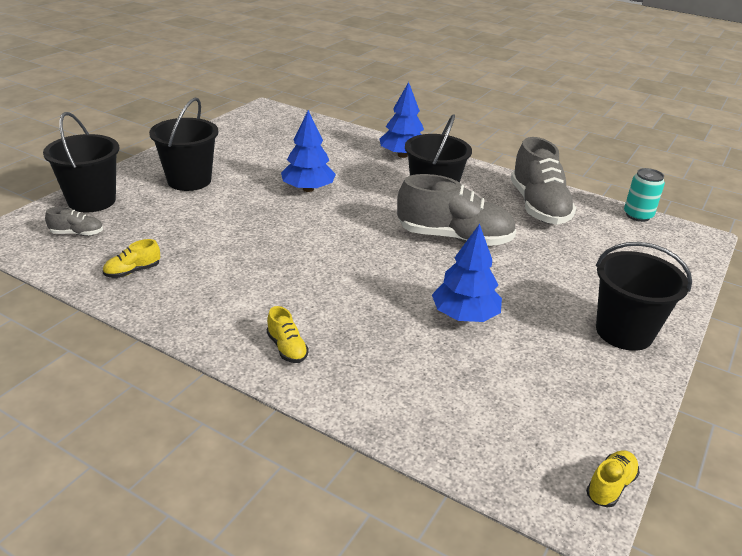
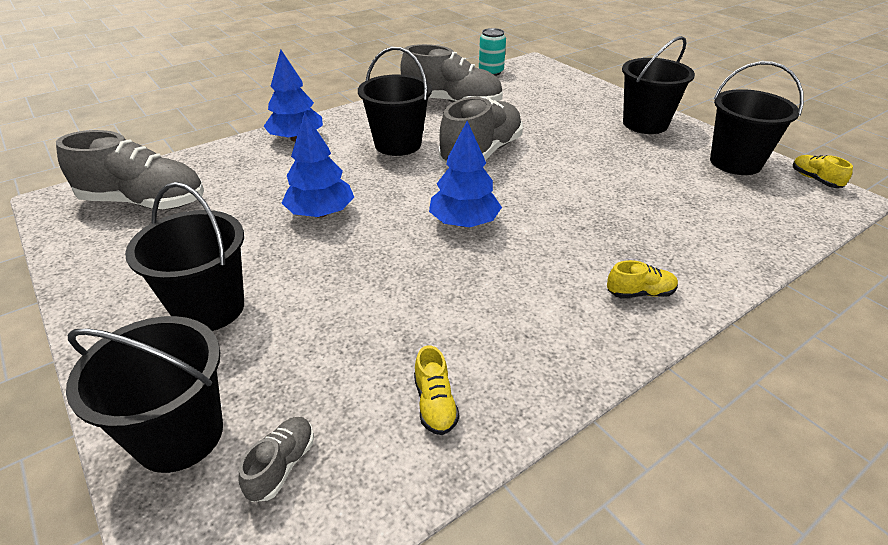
camera: 65 degrees left, 5 degrees up
(280, 131) = (144, 202): none -> grey shoe
(465, 316) = (608, 181): blue tree -> blue tree (464, 222)
(591, 410) = (735, 162): none -> black bucket

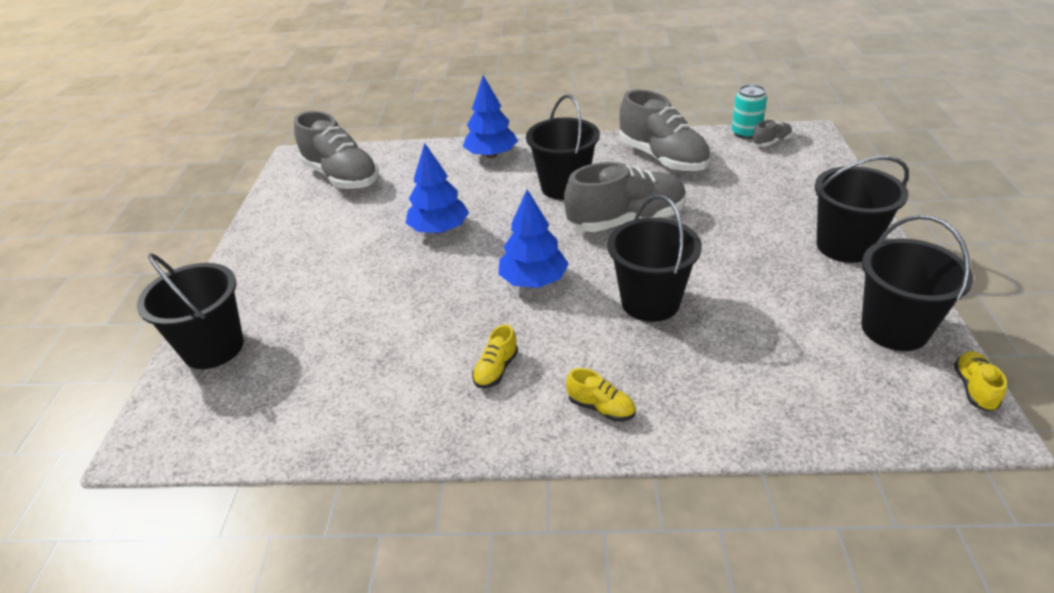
camera: 40 degrees right, 0 degrees up
(209, 308) = (302, 274): black bucket -> black bucket (650, 302)
(282, 465) = (239, 395): grey shoe -> grey shoe (771, 142)
(435, 404) = (355, 407): yellow shoe -> yellow shoe (496, 370)

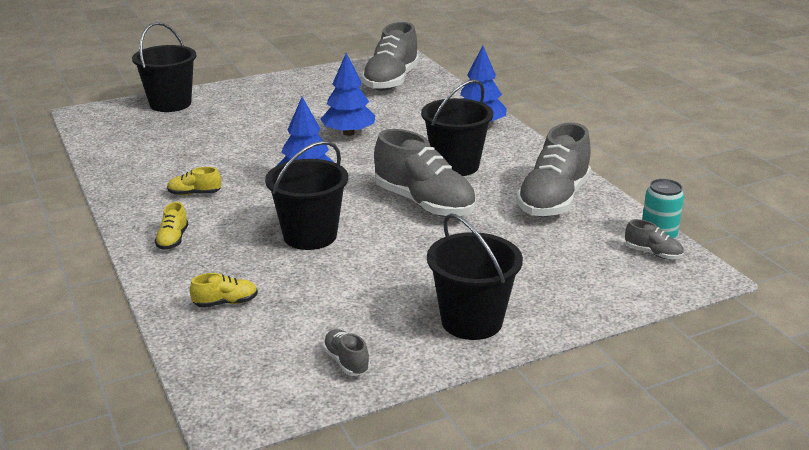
camera: 60 degrees right, 10 degrees down
(894, 329) = (346, 362): black bucket -> grey shoe
(974, 388) = (279, 412): yellow shoe -> yellow shoe (226, 303)

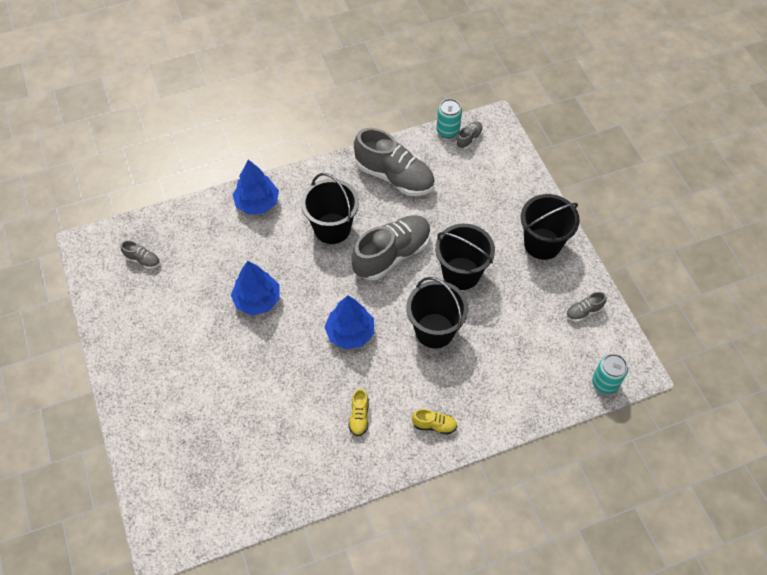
camera: 85 degrees left, 30 degrees up
(170, 104) = (155, 459): black bucket -> black bucket (461, 273)
(213, 381) = (605, 383): none -> turquoise can
(226, 303) = (521, 382): yellow shoe -> none
(391, 81) = (142, 260): grey shoe -> grey shoe, size x0.44

